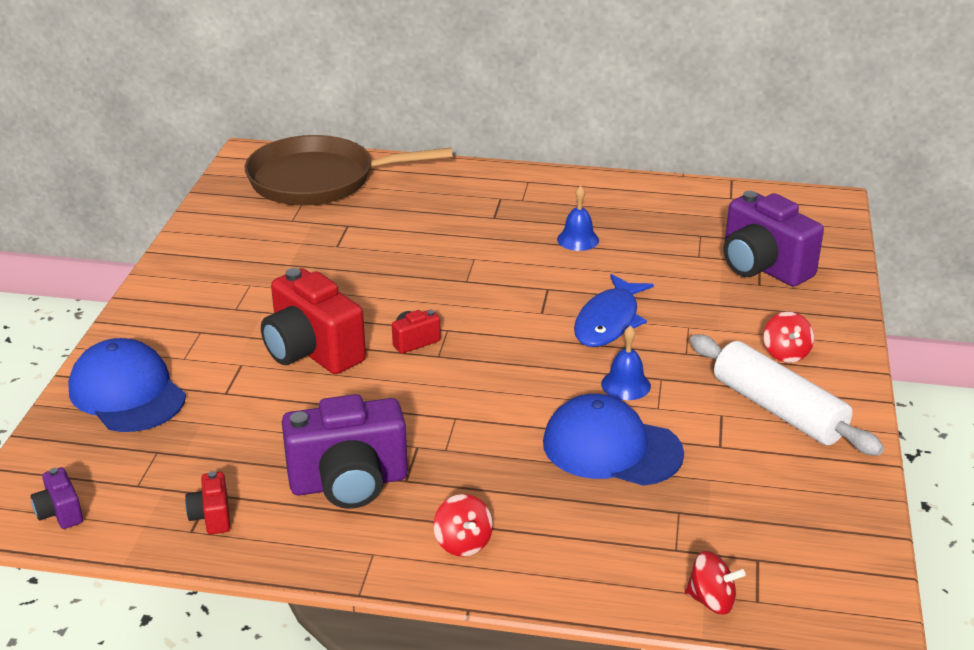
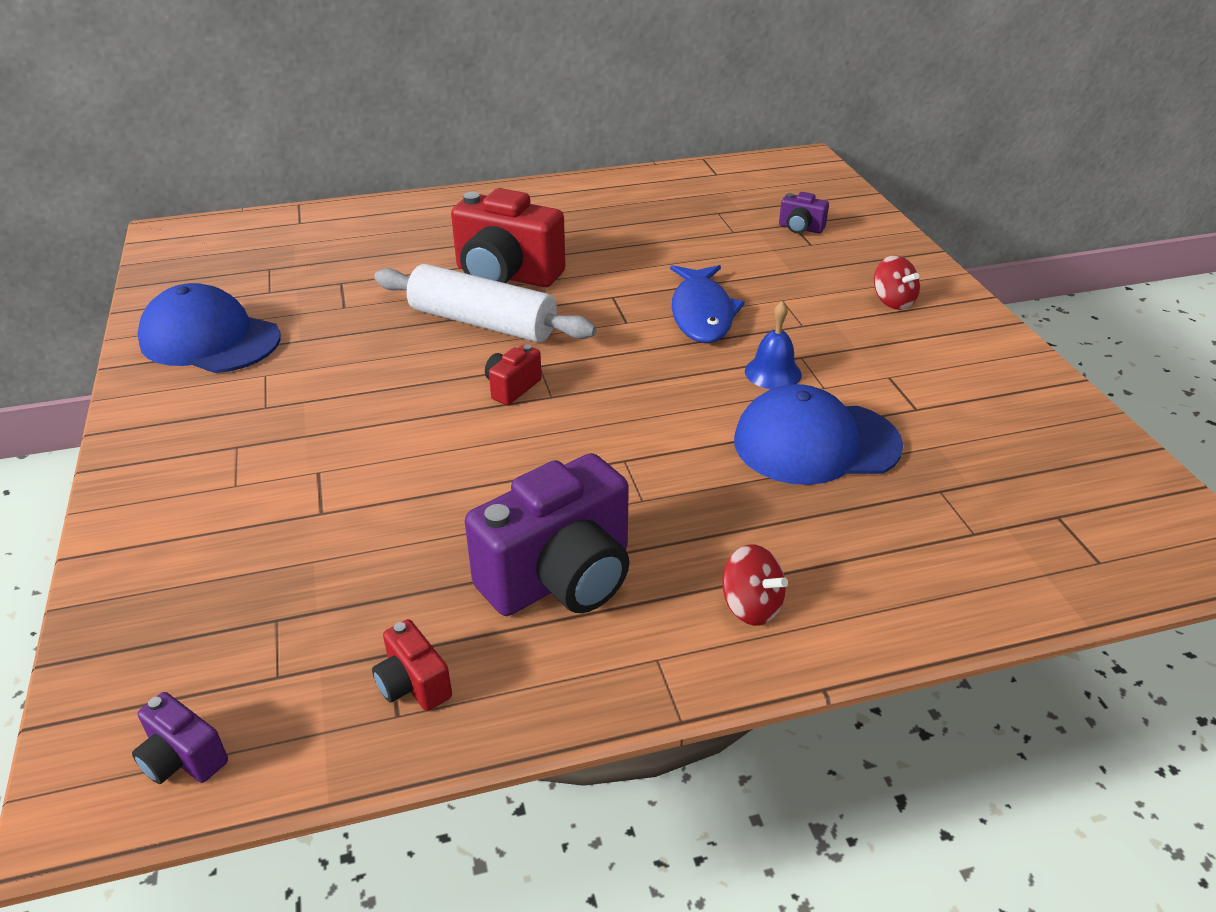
camera: 25 degrees left, 5 degrees up
(127, 393) = (183, 553): blue cap -> blue cap (210, 339)
(312, 352) = (399, 432): red camera -> red camera (506, 275)
(318, 180) = (272, 243): brown pan -> none
(578, 239) = (604, 242): blue bell -> none
(711, 600) = (1059, 578): red spinning top -> none
(762, 267) = (800, 228): purple camera -> purple camera, size x0.46
(778, 410) = (935, 357): white rolling pin -> white rolling pin (482, 323)

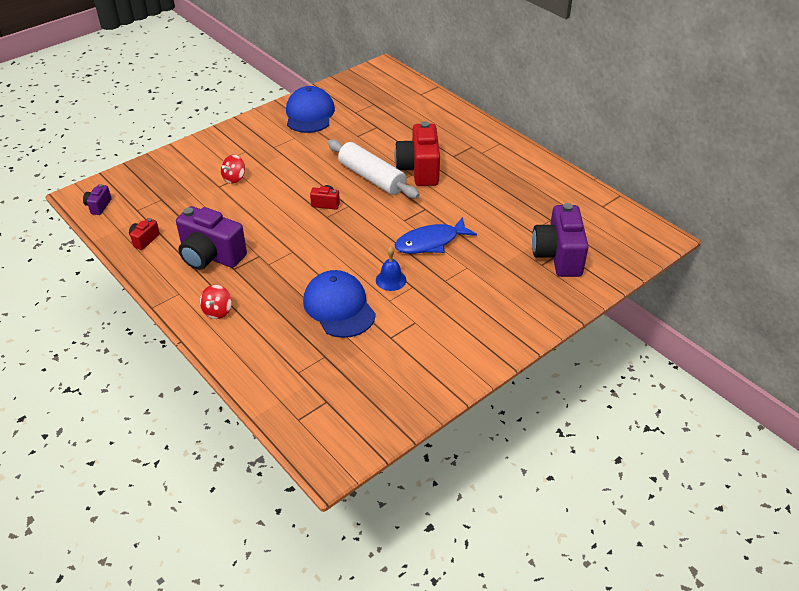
camera: 65 degrees right, 5 degrees up
(482, 323) = (372, 178): white rolling pin -> white rolling pin turned 45 degrees counterclockwise
(800, 228) = (558, 256): purple camera -> purple camera, size x2.19
(892, 301) = (497, 310): red spinning top -> red spinning top (234, 178)

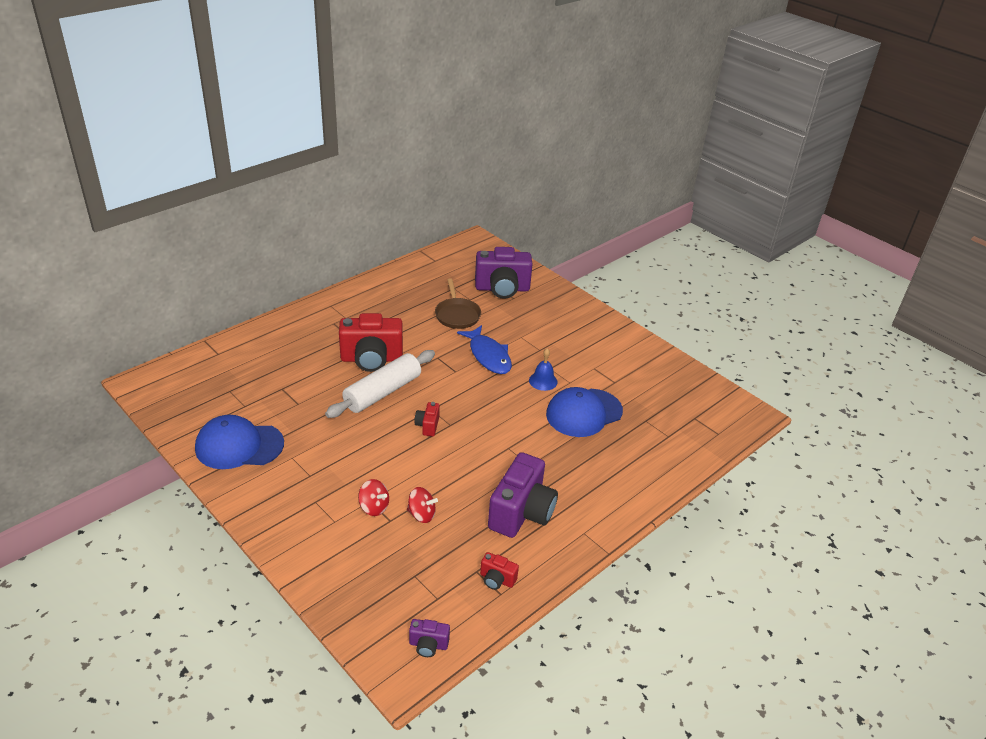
camera: 95 degrees left, 5 degrees down
(217, 311) = (604, 498): red spinning top -> red spinning top (421, 514)
(499, 222) = (457, 315): none -> brown pan

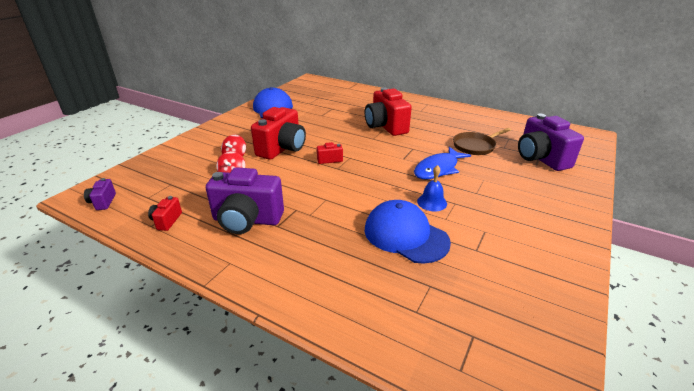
camera: 75 degrees right, 5 degrees down
(377, 460) = (282, 149): none -> red camera
(383, 392) = (353, 137): white rolling pin -> none

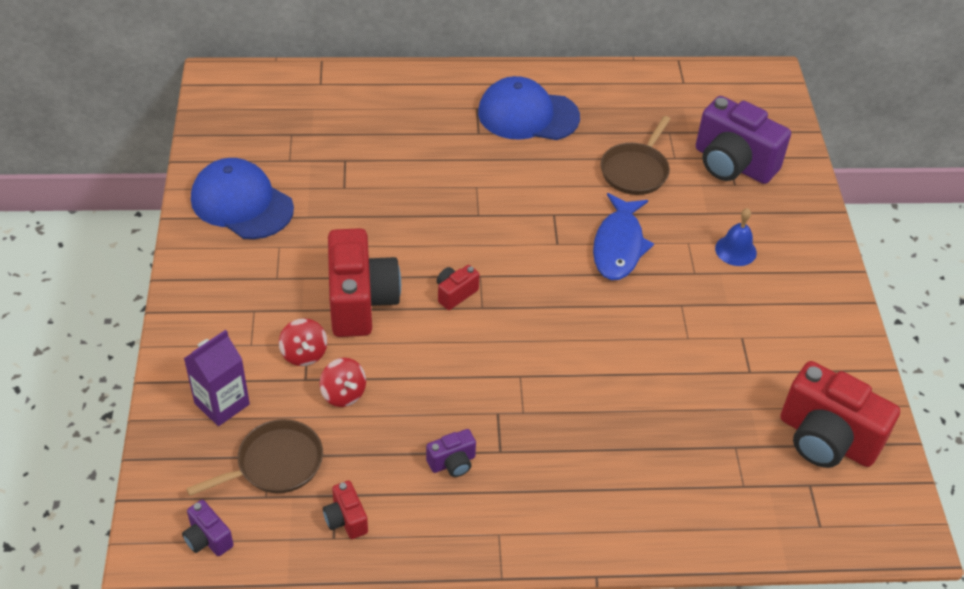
camera: 35 degrees left, 15 degrees up
(169, 188) = (276, 463): none -> brown pan
(179, 160) = (222, 404): none -> purple carton
(247, 220) = (452, 463): purple camera -> purple camera, size x0.46
(385, 126) = (475, 176): red camera -> red camera (826, 439)
(405, 235) = (662, 388): blue cap -> blue cap (528, 115)
(432, 202) = (654, 316): blue bell -> blue bell (735, 250)

